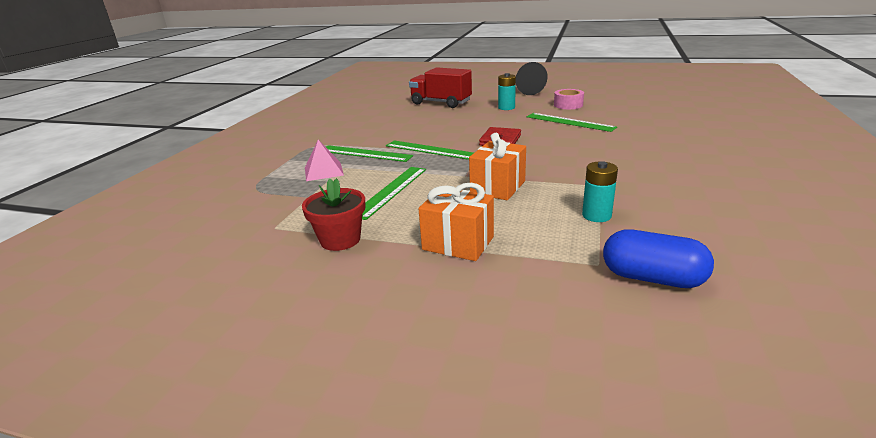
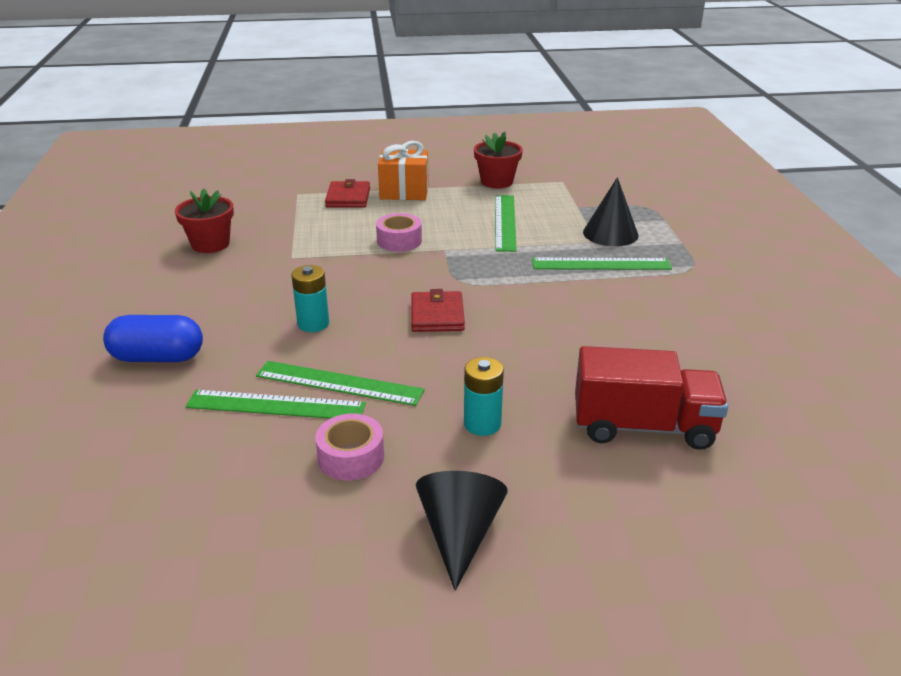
camera: 155 degrees right, 5 degrees up
(324, 171) = (610, 233): pink pyramid -> black cone
(431, 150) = (520, 282): green ruler -> green ruler (276, 405)
(498, 187) = (399, 241): orange gift -> pink tape
(531, 245) = (348, 198): none -> red wallet
(596, 215) = (297, 226): turquoise battery -> turquoise battery (313, 324)
(652, 278) = (262, 191): blue capsule -> blue capsule (158, 357)
(690, 208) = (210, 244): none -> red flower pot

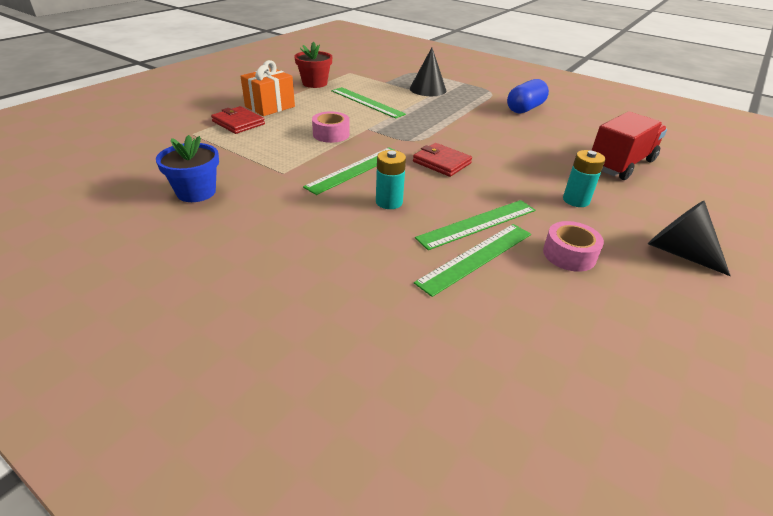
camera: 50 degrees left, 5 degrees up
(158, 357) = (337, 282): blue capsule -> blue capsule (525, 109)
(210, 244) = (196, 192): red flower pot -> blue flower pot
(601, 264) = (455, 105): green ruler -> green ruler (355, 169)

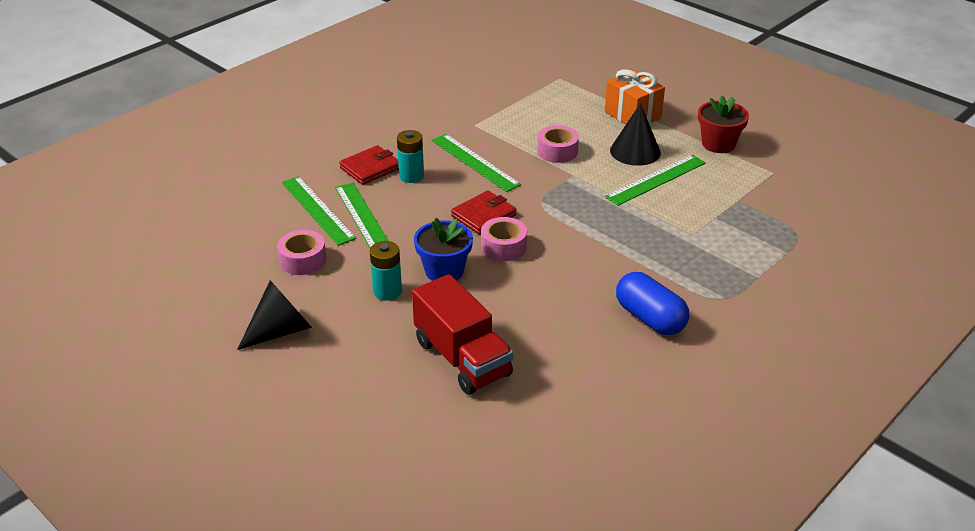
camera: 100 degrees right, 0 degrees up
(196, 192) = (447, 89): blue flower pot -> blue flower pot (444, 271)
(238, 123) = (586, 99): red wallet -> red wallet (370, 168)
(427, 89) = (716, 235): black cone -> black cone (635, 151)
(480, 153) = (503, 247): none -> pink tape

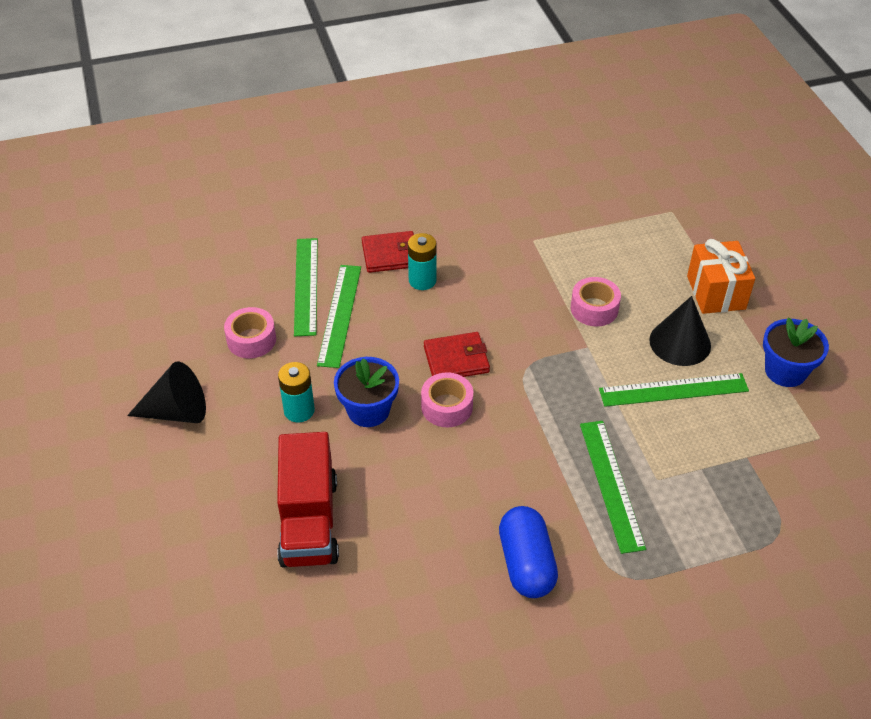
camera: 30 degrees right, 10 degrees up
(475, 162) = (497, 288): green ruler -> green ruler (611, 484)
(718, 144) = (785, 371): red flower pot -> blue flower pot

